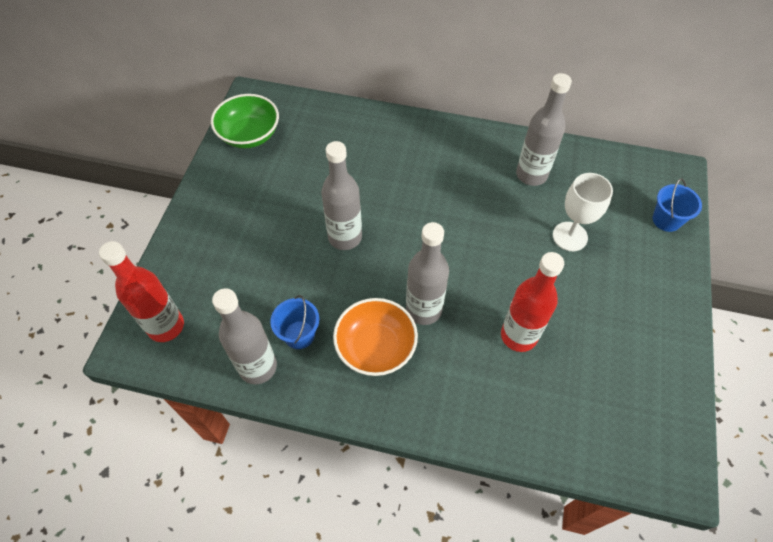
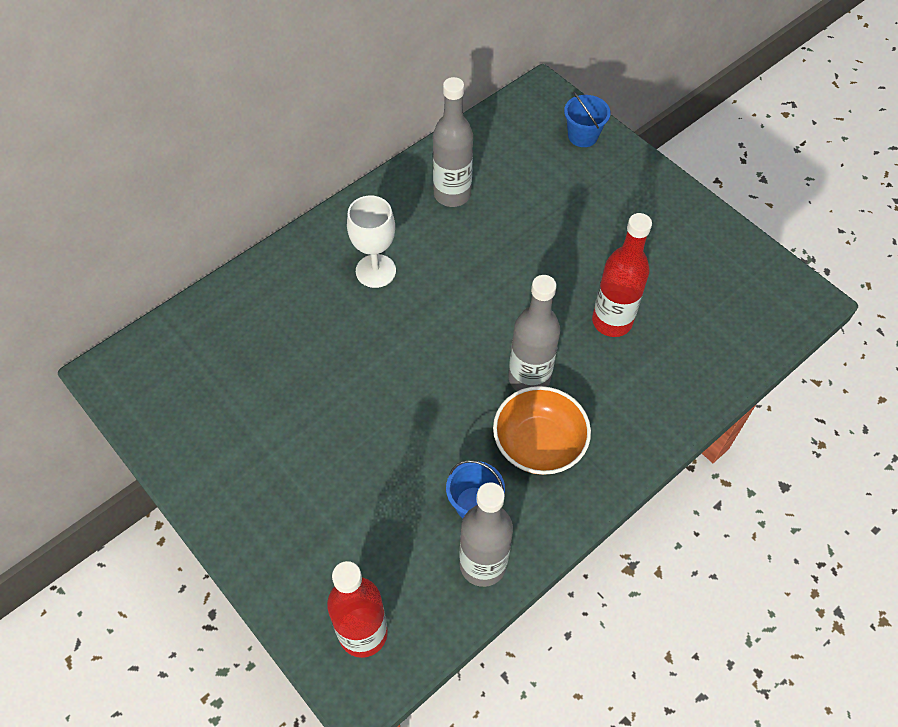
camera: 55 degrees left, 0 degrees up
(249, 135) = (167, 407): green bowl -> none
(345, 237) = (391, 394): grey bottle -> none
(570, 236) = (543, 214): white goblet -> white goblet (375, 271)

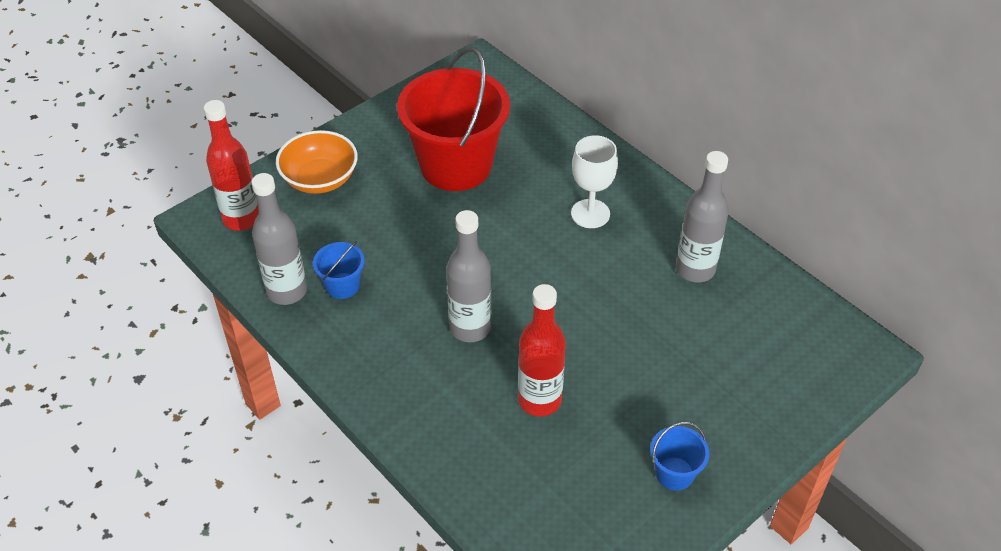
camera: 90 degrees right, 10 degrees down
(291, 394) = (456, 165): none -> red bucket
(538, 444) = (398, 333): orange bowl -> orange bowl (320, 179)
(582, 136) = (806, 388): blue bucket -> blue bucket (674, 473)

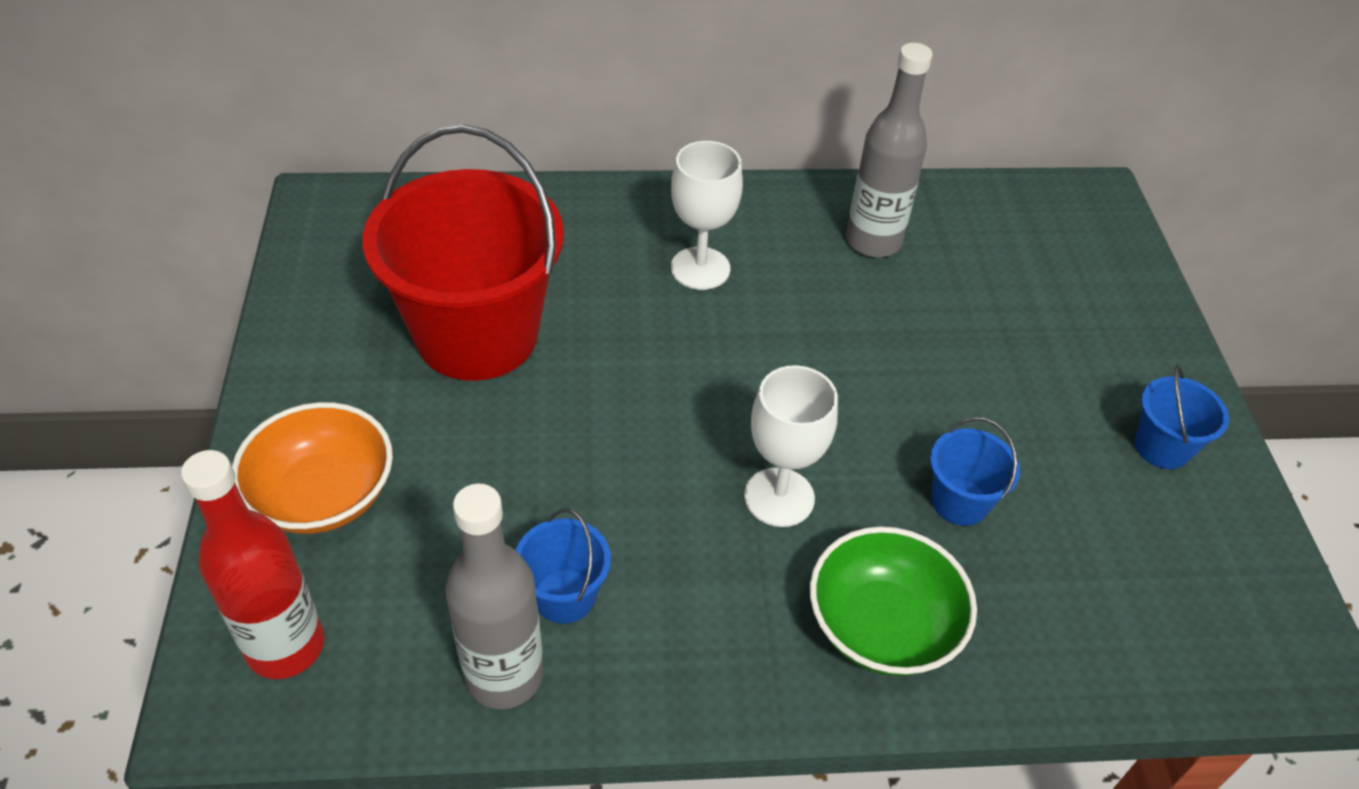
camera: 55 degrees left, 0 degrees up
(431, 407) = (882, 626): none -> green bowl
(470, 328) = (779, 497): grey bottle -> white goblet
(539, 400) = (960, 501): red bottle -> blue bucket

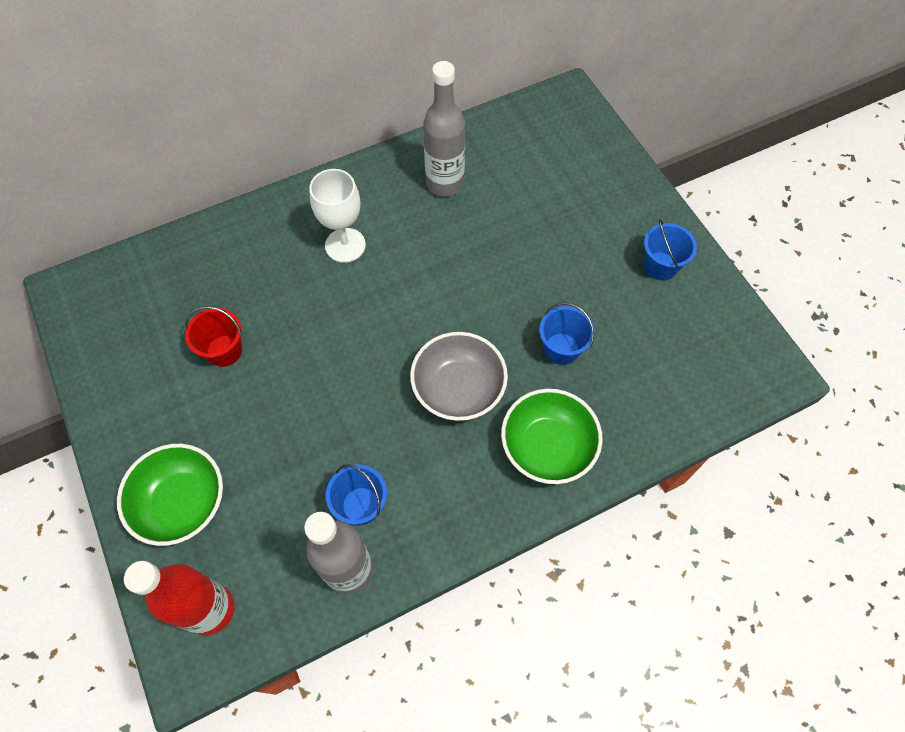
camera: 20 degrees left, 15 degrees up
(323, 495) = (182, 503): orange bowl -> green bowl
(477, 335) = (224, 350): red bucket -> red bucket, size x0.43
(779, 497) = (458, 388): white goblet -> grey bowl

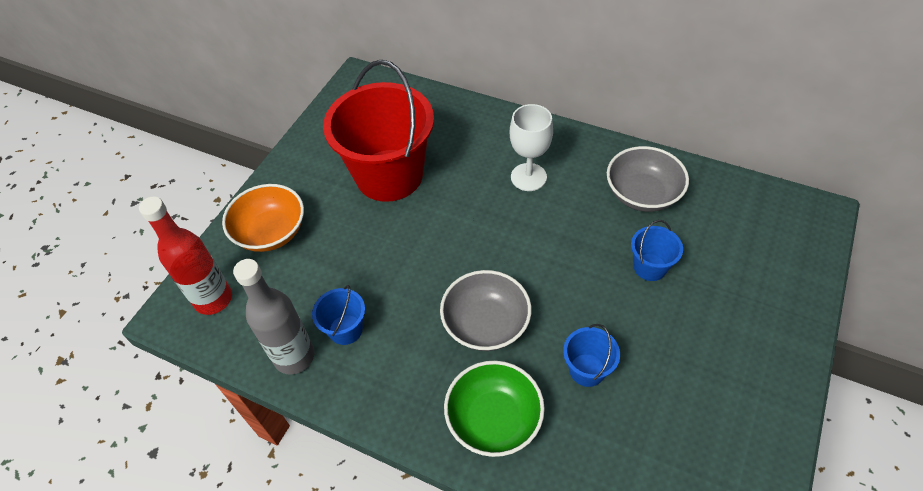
camera: 55 degrees right, 10 degrees down
(182, 503) = (271, 232): green bowl -> orange bowl
(224, 350) = (389, 175): red bucket -> red bucket, size x2.33
(445, 183) = (642, 194): grey bottle -> grey bowl
(660, 266) = (742, 391): blue bucket -> blue bucket (650, 267)

